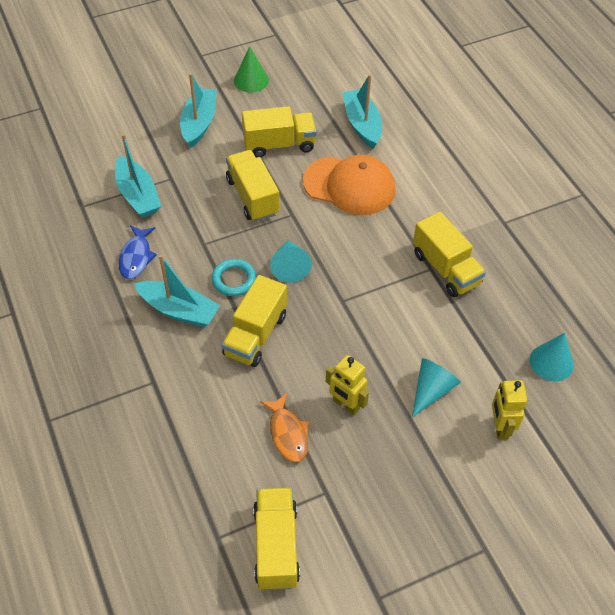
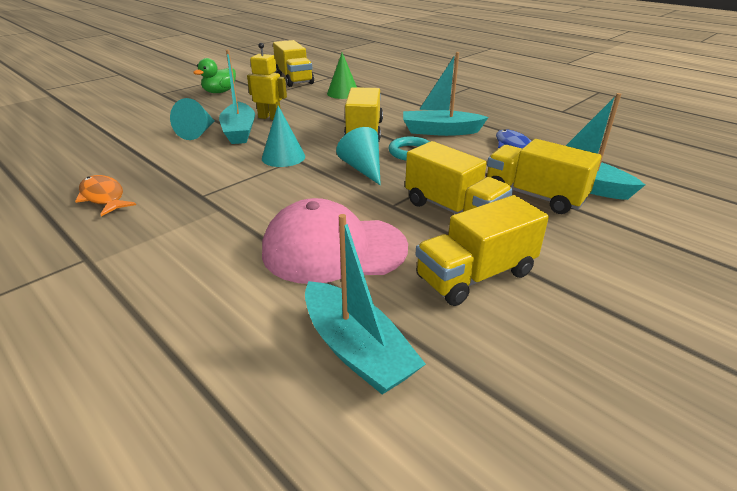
camera: 160 degrees right, 20 degrees down
(199, 123) = (624, 273): turquoise boat -> turquoise boat (239, 131)
(251, 80) = (646, 382): green cone -> green cone (343, 93)
(287, 433) = (308, 104): orange fish -> orange fish (103, 197)
(349, 186) = (333, 249): orange cap -> pink cap
(398, 523) = (219, 92): none -> green duck
(445, 269) = (181, 199): yellow truck -> yellow truck (534, 196)
(500, 427) = (138, 127): yellow robot -> none
(551, 362) = (72, 161): turquoise cone -> turquoise cone (283, 157)

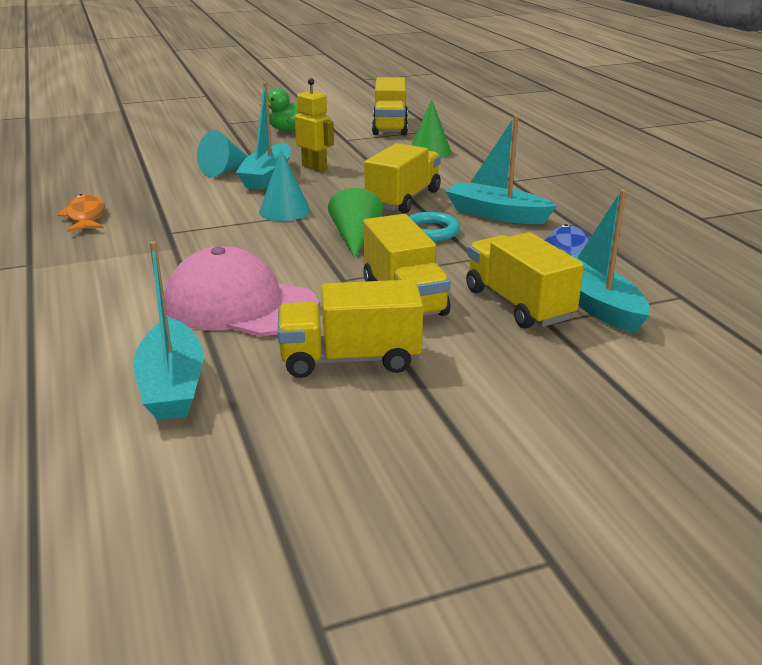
camera: 25 degrees right, 5 degrees down
(363, 169) = (355, 238): turquoise cone -> green cone

